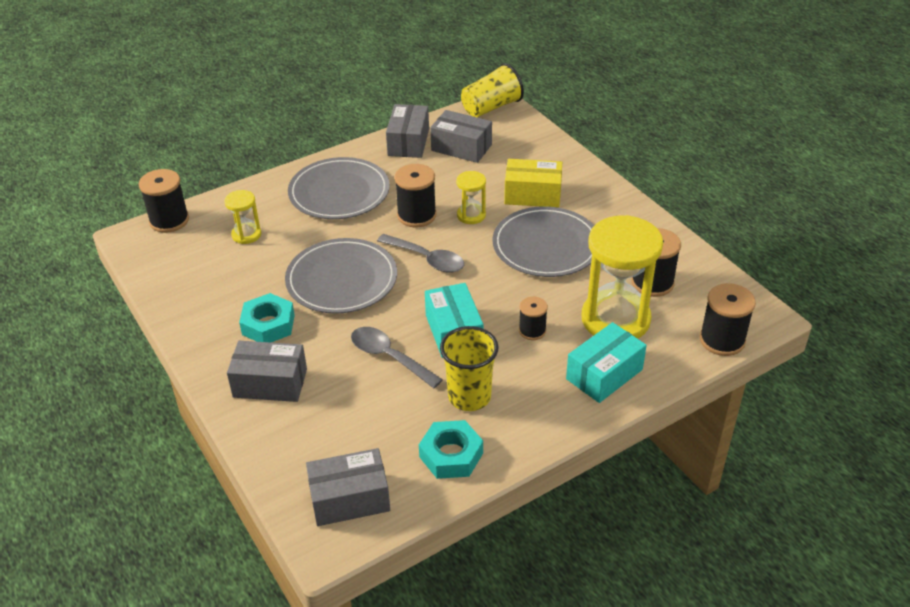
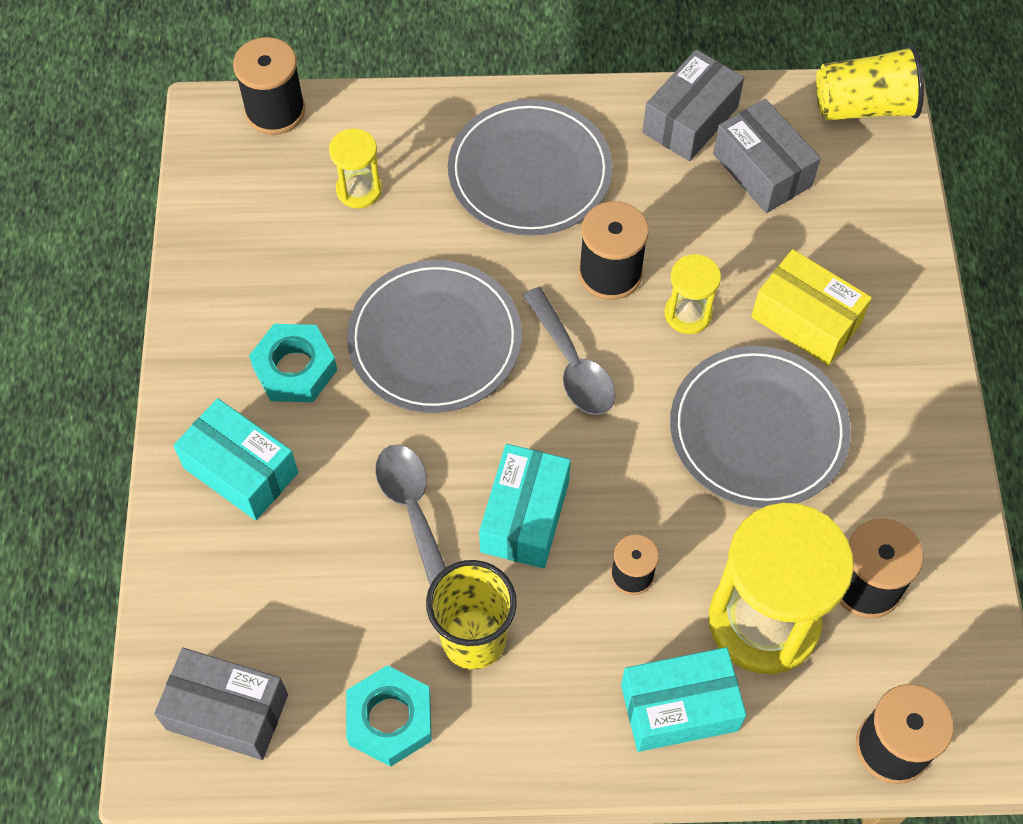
camera: 30 degrees right, 20 degrees up
(270, 383) = (241, 470): grey box -> turquoise box

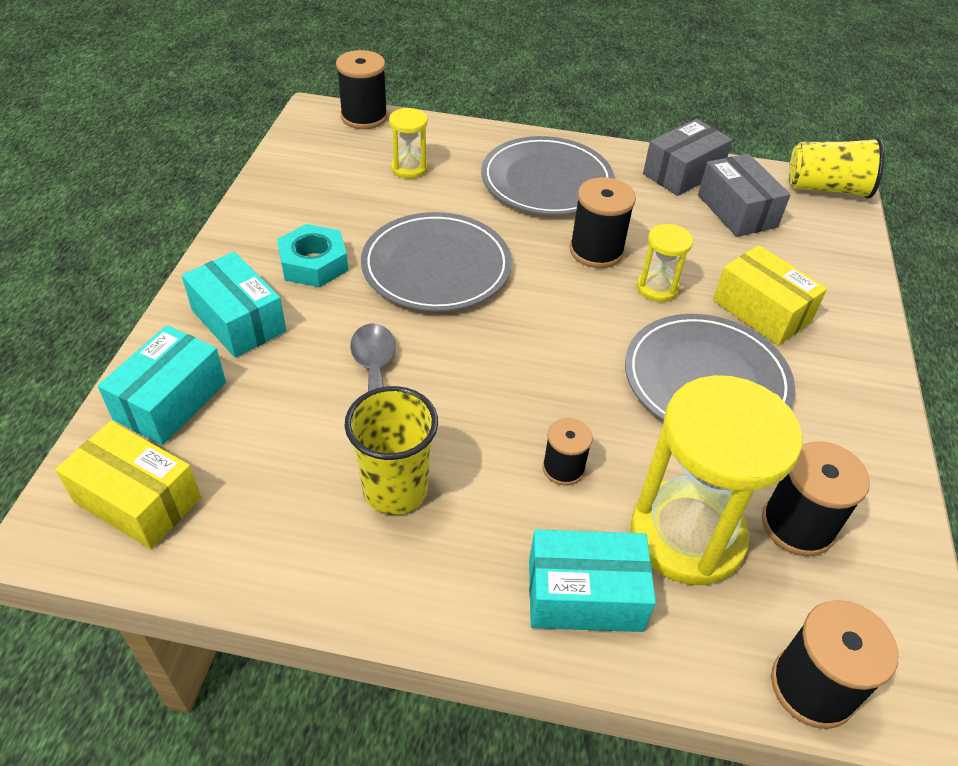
camera: 10 degrees right, 15 degrees down
(227, 711) = (138, 500): grey box -> yellow box
(389, 719) = (289, 541): turquoise nut -> none
(524, 516) = (474, 402): turquoise box -> turquoise box (170, 401)
(572, 364) = (548, 303): grey spoon -> none

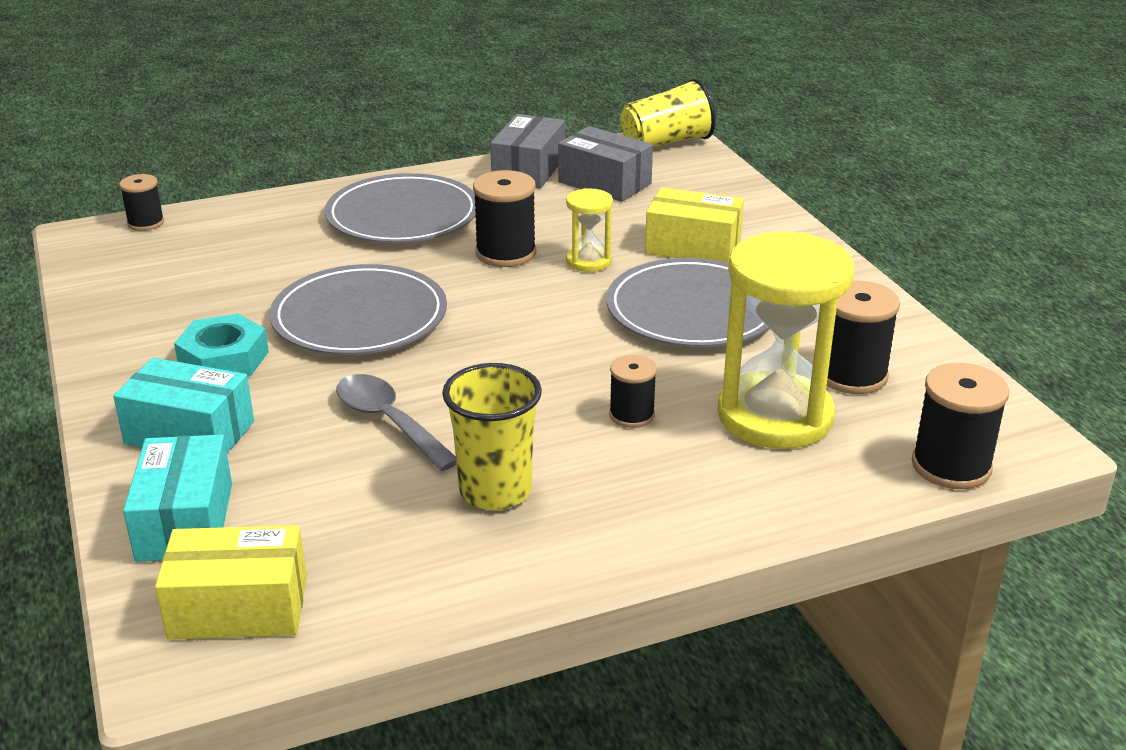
camera: 30 degrees left, 15 degrees down
(364, 117) = (146, 223): black spool -> black spool, size x0.62
(409, 168) = (246, 250): yellow hourglass -> none
(584, 595) = (732, 488): turquoise box -> none

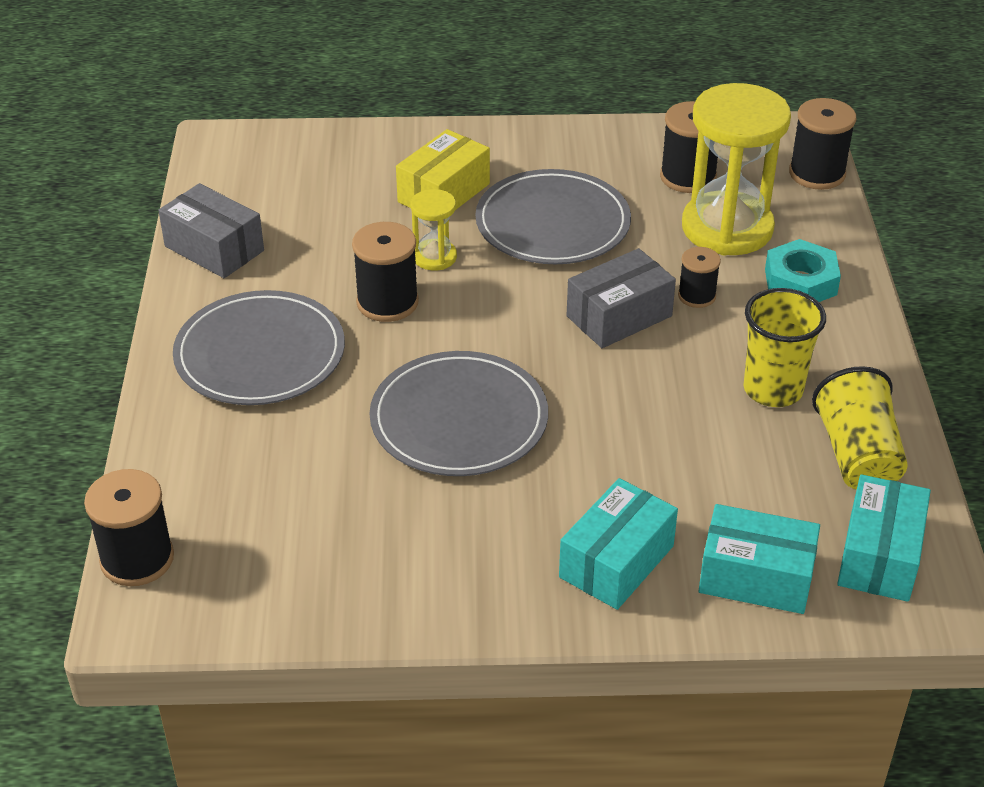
camera: 70 degrees left, 10 degrees up
(146, 223) = (137, 559): black spool -> black spool, size x1.62
(224, 359) = (493, 524): turquoise nut -> turquoise nut (800, 282)
(238, 607) = (879, 556): yellow box -> turquoise box
(389, 422) = (651, 431): grey spoon -> none
(604, 183) = (280, 209): grey box -> grey box (619, 316)
(666, 143) = (219, 150): yellow cup -> yellow cup (857, 455)

